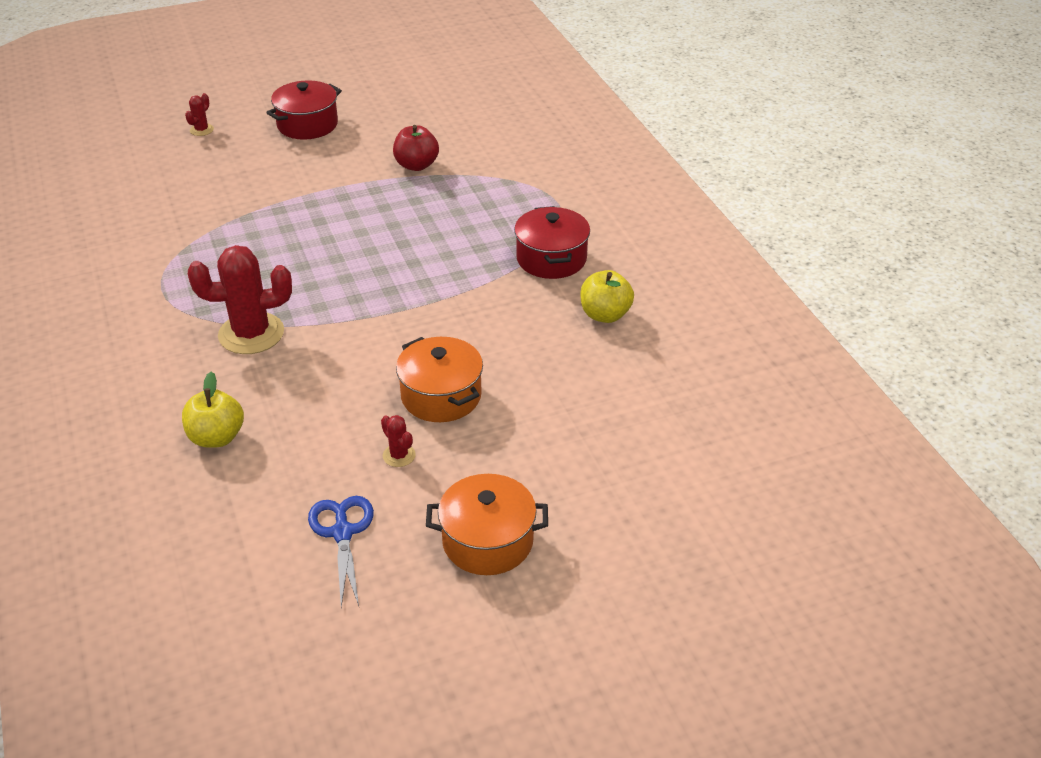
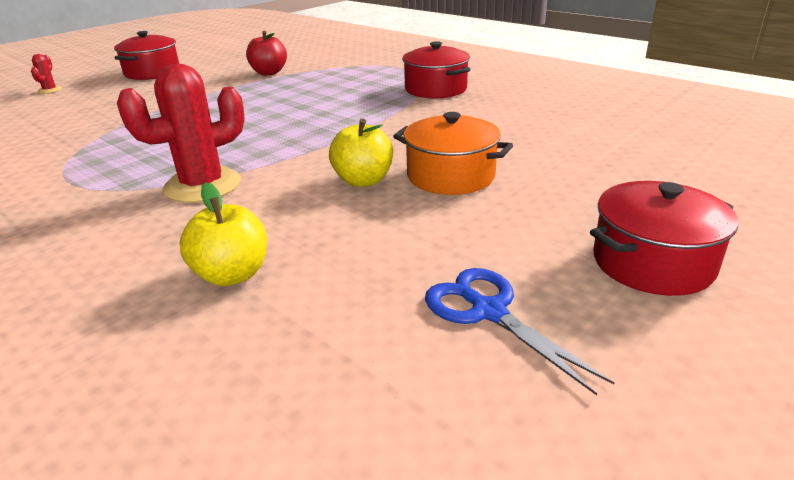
camera: 25 degrees left, 10 degrees down
(399, 455) = (465, 226): red cactus -> none
(487, 541) = (652, 263): orange pot -> red pot
(605, 315) = (518, 104): yellow apple -> yellow apple (363, 180)

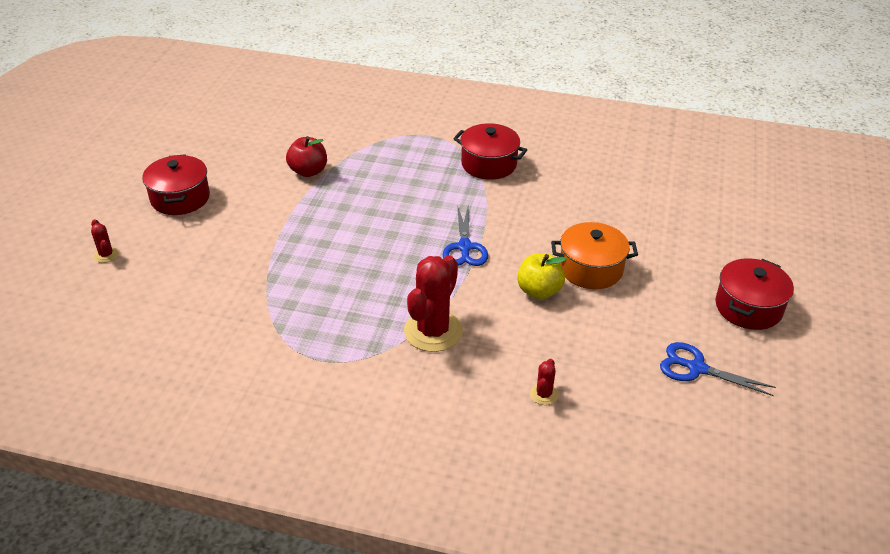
camera: 30 degrees left, 10 degrees up
(232, 274) = (544, 394): yellow apple -> red cactus
(331, 135) = (464, 247): none -> blue scissors

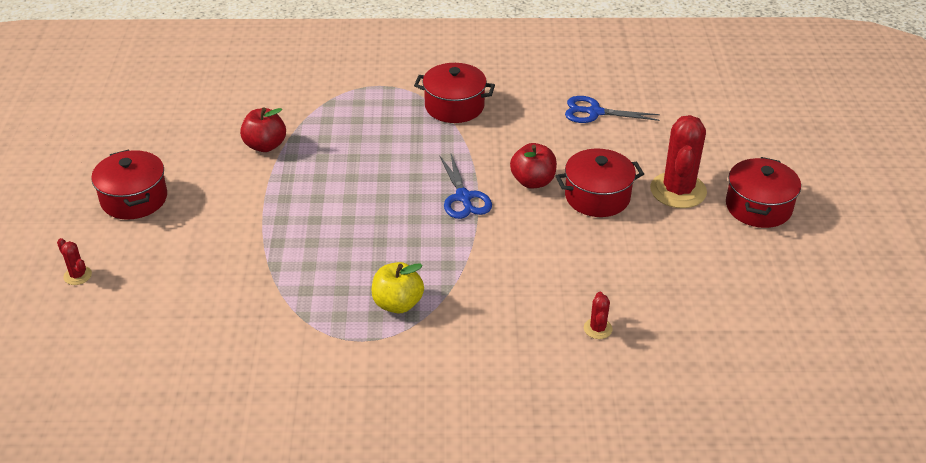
camera: 15 degrees left, 0 degrees up
(433, 331) = (465, 288): red cactus -> red cactus (678, 190)
(535, 244) = (533, 181): none -> red apple
(539, 291) = (555, 228): yellow apple -> yellow apple (397, 304)
(591, 269) = (597, 197): orange pot -> red pot
(696, 368) = (731, 274): blue scissors -> blue scissors (594, 112)

